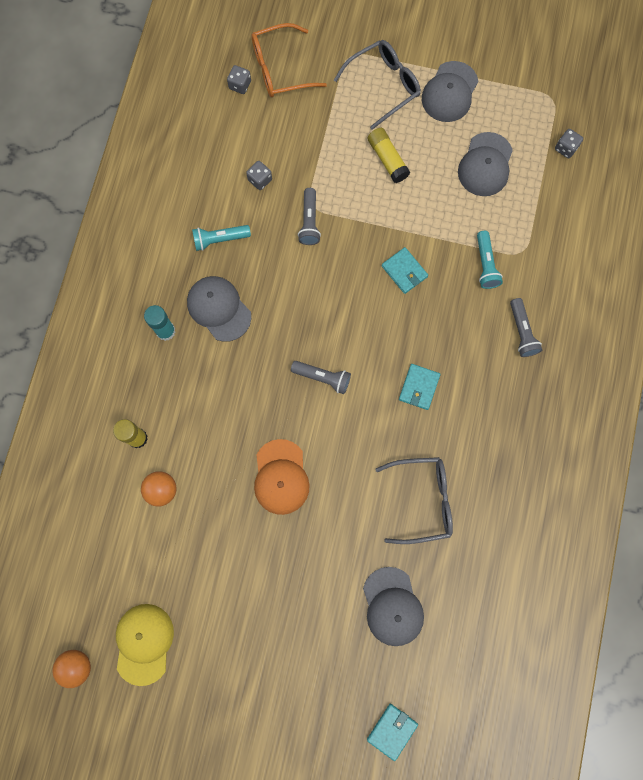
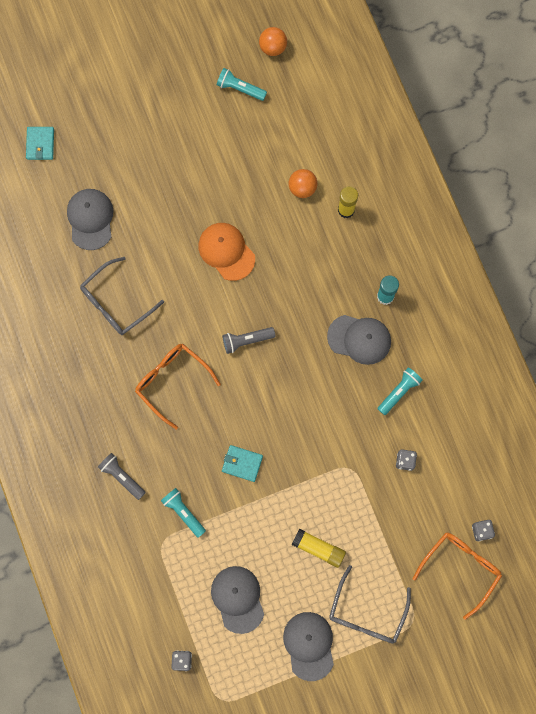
camera: 145 degrees right, 0 degrees up
(144, 643) = (240, 88): yellow cap -> turquoise flashlight
(309, 222) = (342, 453): grey flashlight -> none
(392, 606) = (90, 219): grey cap -> grey cap turned 45 degrees clockwise
(419, 387) = (171, 381): turquoise wallet -> orange glasses

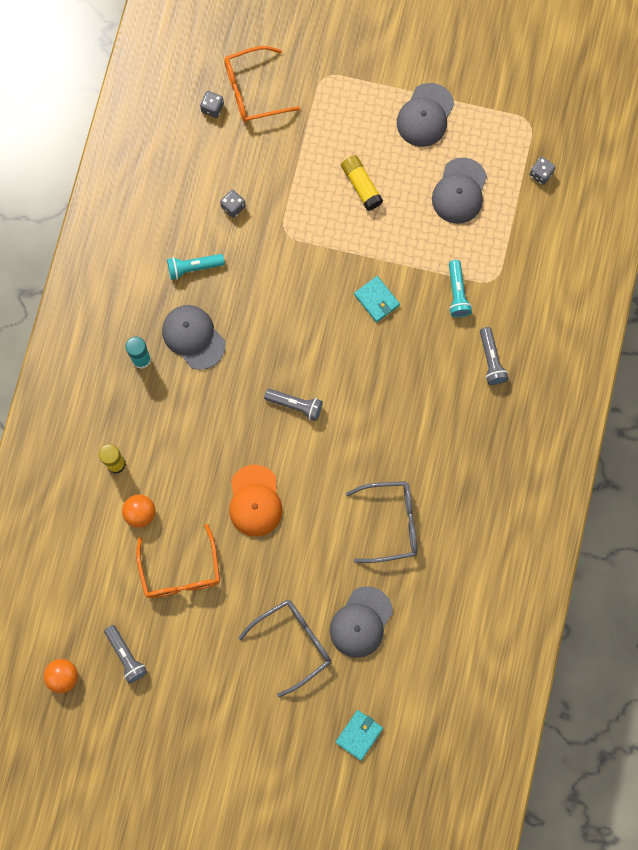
camera: 145 degrees left, 0 degrees up
(171, 381) = (389, 414): orange glasses -> orange glasses (180, 572)
(240, 88) = (126, 656): turquoise flashlight -> grey flashlight
(366, 613) = (358, 108): grey glasses -> grey glasses (293, 643)

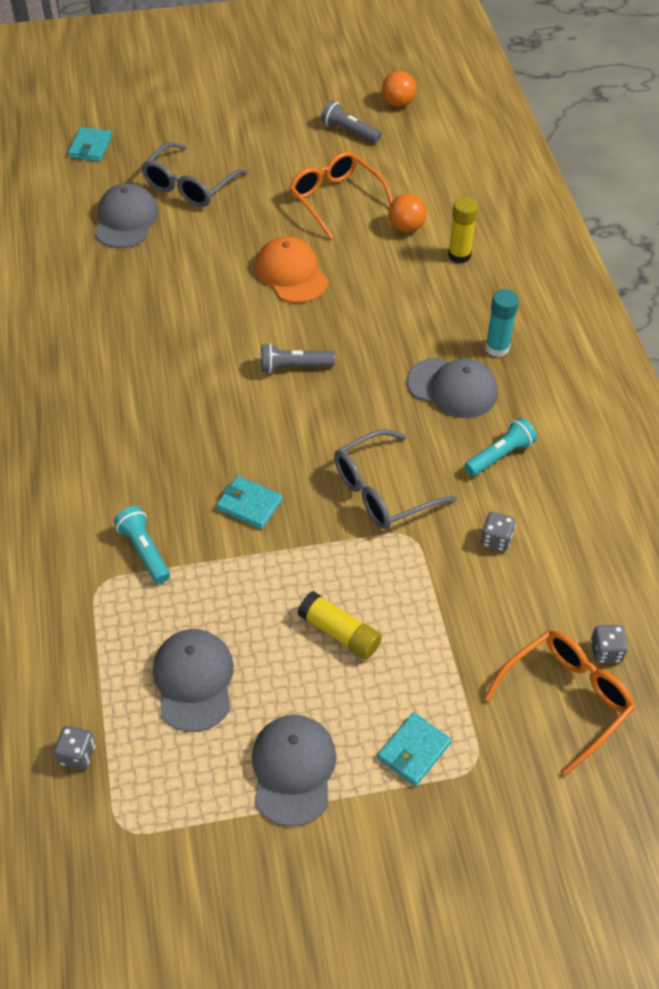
camera: 155 degrees right, 25 degrees down
(354, 98) = (414, 750): none -> turquoise wallet
(391, 523) = (129, 303): grey glasses -> grey glasses (382, 491)
(491, 360) = (69, 492): grey flashlight -> none

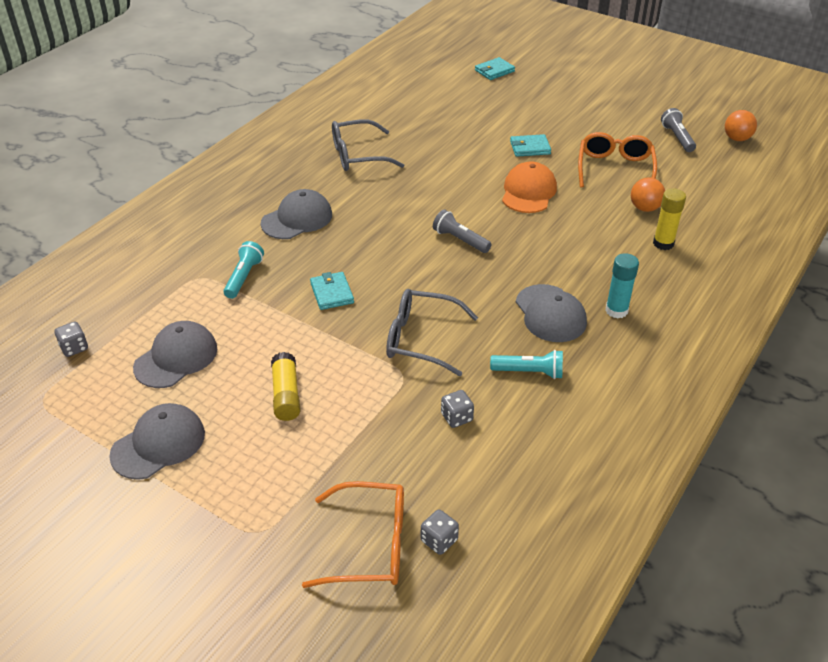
camera: 45 degrees right, 10 degrees down
(126, 220) = (465, 115): grey cap -> grey cap (297, 219)
(189, 186) = (527, 116): grey glasses -> grey glasses (357, 155)
(414, 750) = (235, 492): turquoise wallet -> turquoise wallet (530, 148)

